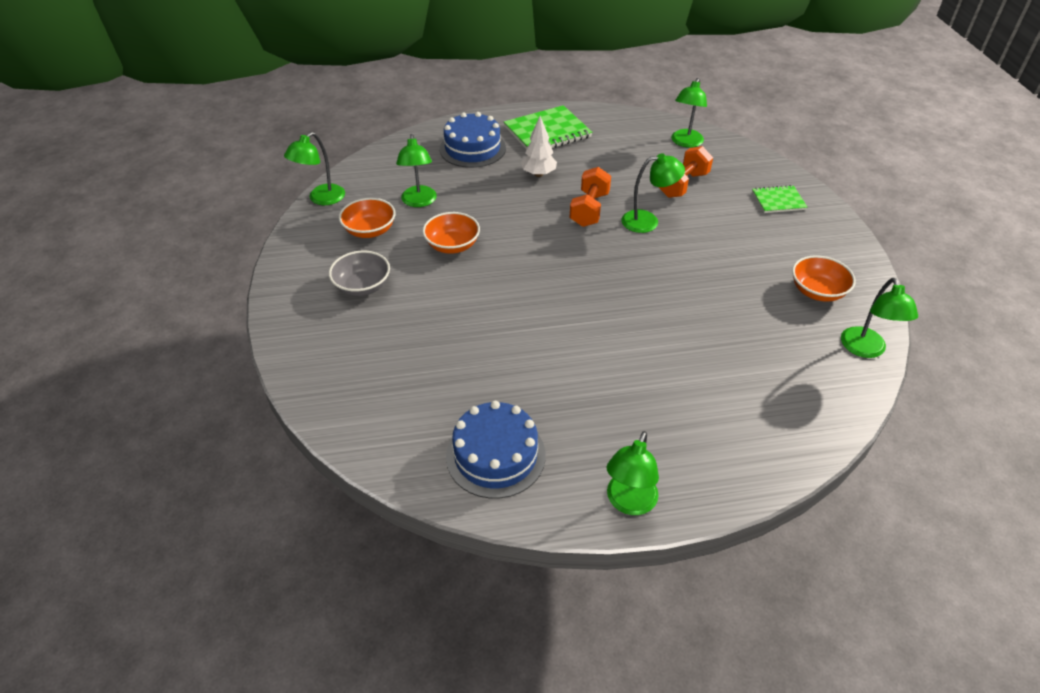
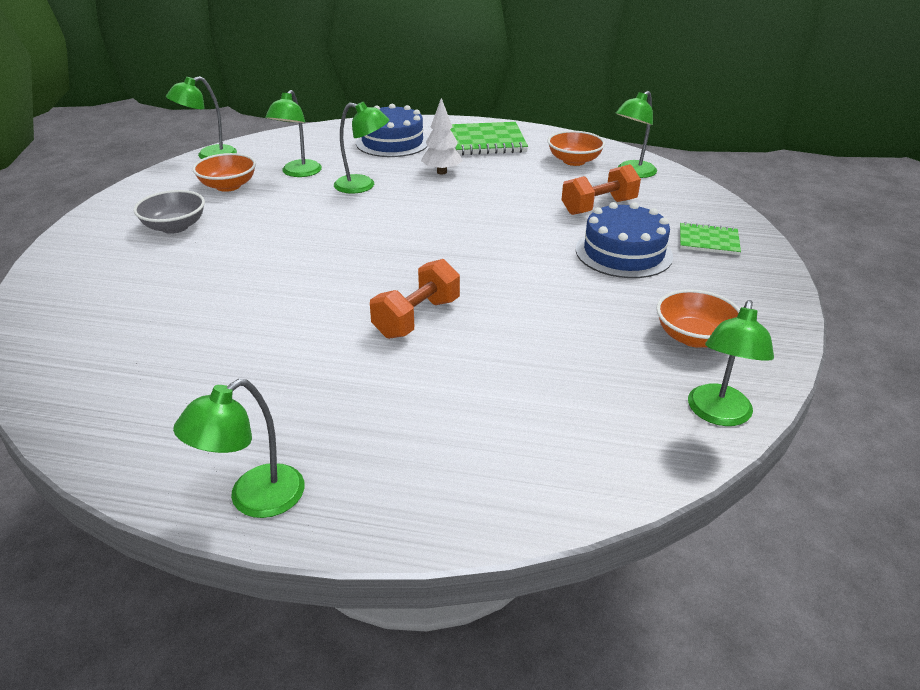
camera: 20 degrees right, 10 degrees down
(452, 245) = (296, 212): orange bowl -> orange bowl (574, 161)
(495, 455) = (151, 405): blue cake -> blue cake (623, 253)
(589, 209) = (470, 209): orange dumbbell -> orange dumbbell (417, 318)
(648, 221) = (529, 230): green lamp -> green lamp (363, 186)

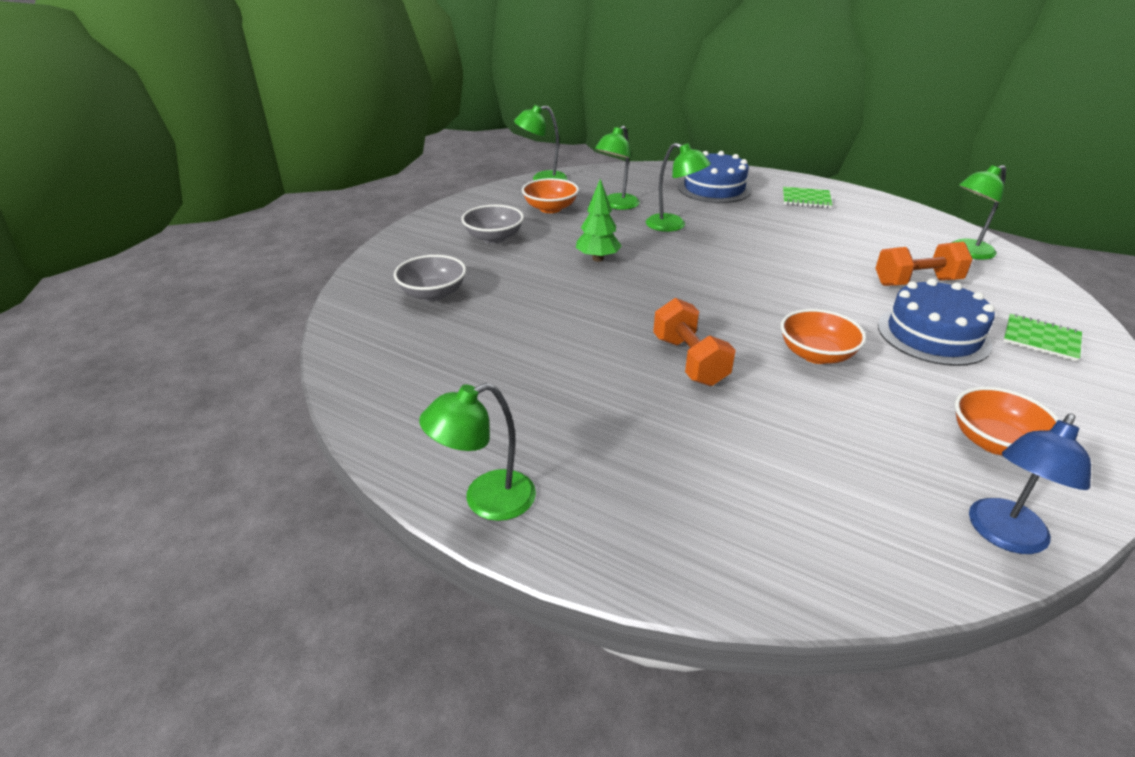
camera: 20 degrees right, 0 degrees up
(124, 299) = (433, 294): none -> grey bowl
(295, 232) = (597, 259): none -> green tree
(417, 318) = (689, 361): orange dumbbell -> orange dumbbell turned 75 degrees counterclockwise
(442, 172) = (755, 223): white tree -> none
(482, 142) = (806, 199): green notebook -> green notebook, size x0.57
(574, 161) = (901, 231): orange bowl -> orange bowl (816, 354)
(718, 414) = (1003, 536): green lamp -> blue lamp

